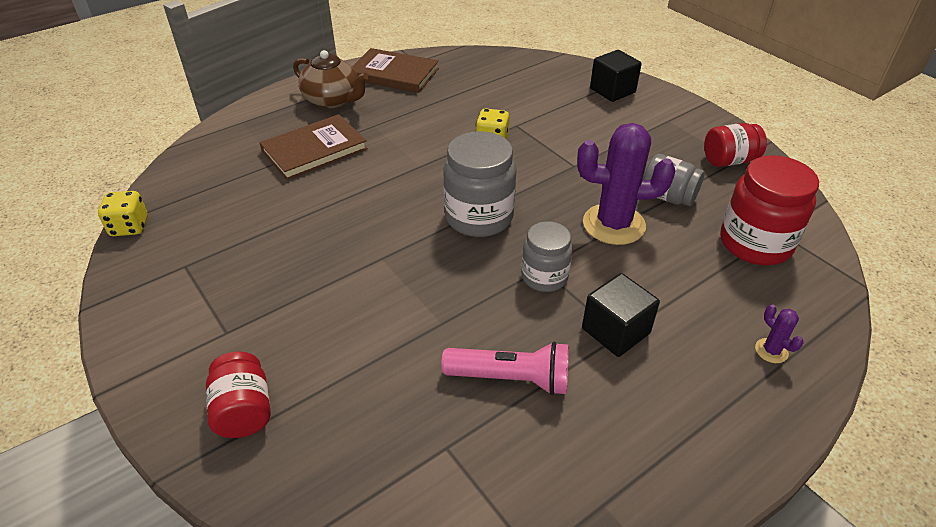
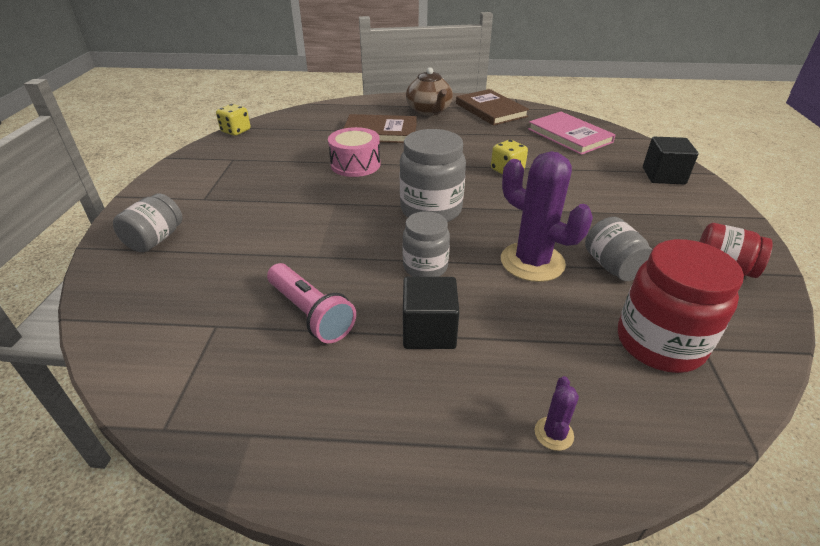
camera: 40 degrees right, 5 degrees down
(244, 411) = (155, 239): red jar -> grey jar
(341, 203) = (355, 164): none -> pink drum
(499, 77) = (569, 136): none -> pink book

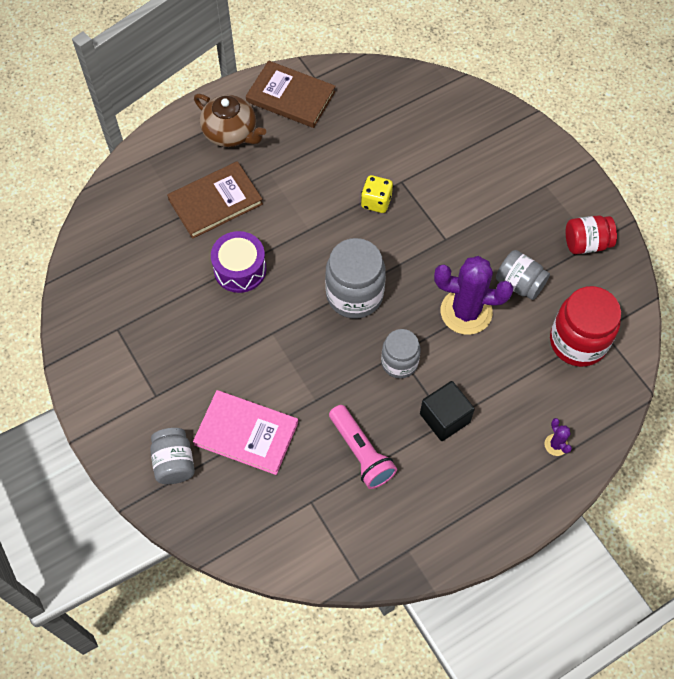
camera: 35 degrees left, 25 degrees up
(236, 131) = (67, 283): yellow dice -> none
(310, 313) = (361, 452): pink flashlight -> pink flashlight turned 45 degrees clockwise
(355, 164) = (240, 269): pink drum -> purple drum
(569, 136) = (394, 109): pink book -> pink book (246, 433)
(663, 176) = (502, 138): black cube -> none

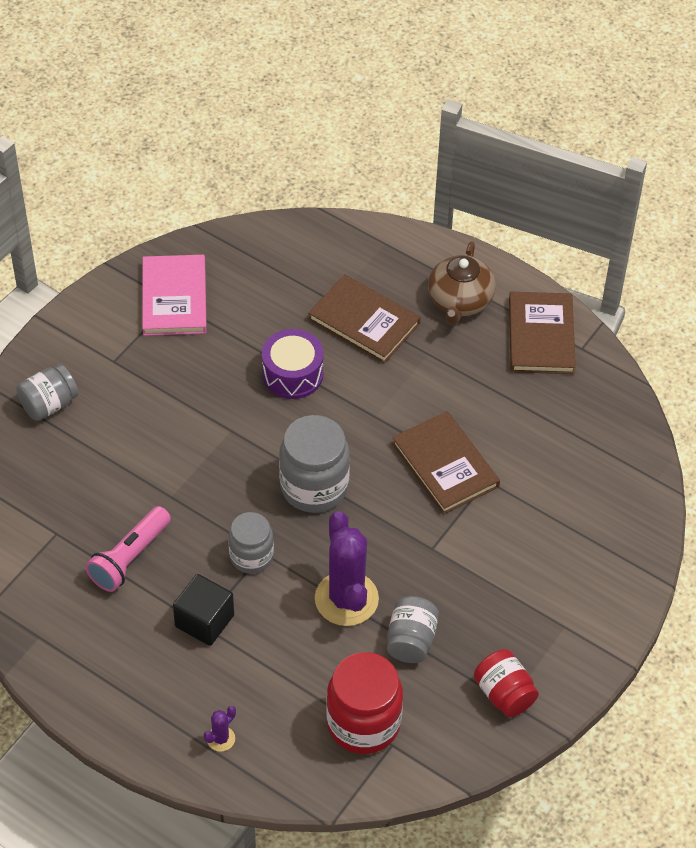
camera: 65 degrees right, 10 degrees down
(246, 433) = (106, 451): pink book -> pink book (174, 298)
(376, 202) = (445, 465): yellow dice -> brown book

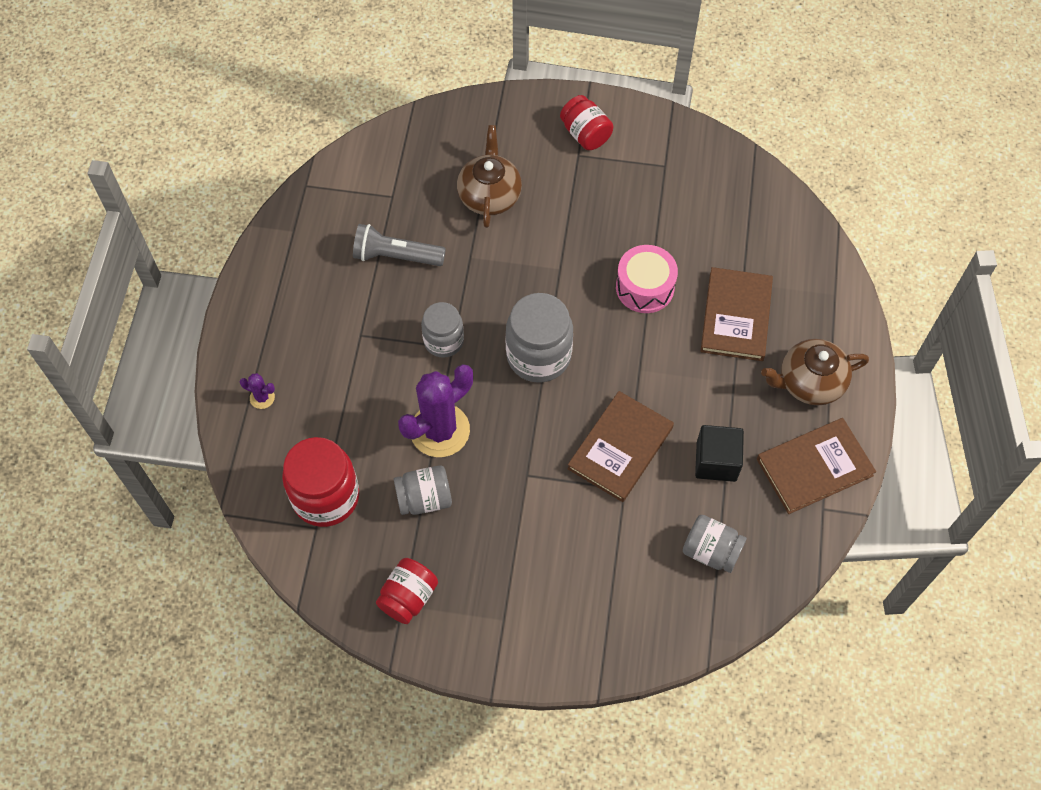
camera: 65 degrees right, 10 degrees up
(49, 404) = (509, 132): grey jar -> grey jar (711, 551)
(94, 345) = (585, 134): none -> red jar
(111, 451) = (489, 195): none -> brown teapot
(129, 558) = (396, 256): pink flashlight -> grey flashlight
(174, 298) = (668, 166): pink book -> none
(204, 621) = (365, 335): black cube -> black cube (716, 461)
(292, 374) = (645, 287): purple drum -> pink drum

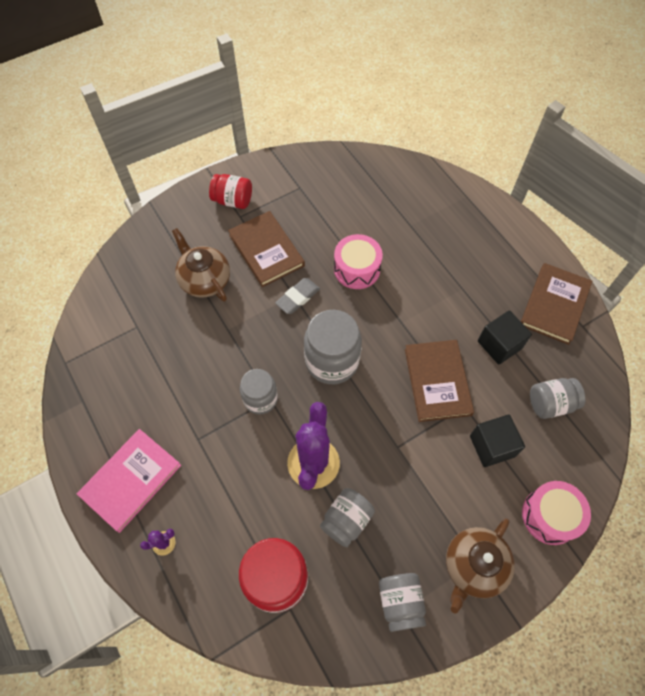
camera: 40 degrees left, 0 degrees up
(278, 327) = (131, 480): none -> pink book
(396, 256) = (175, 365): grey flashlight -> none
(408, 597) = (400, 602): red jar -> grey jar
(561, 274) = (298, 298): none -> grey eraser
(608, 640) = (550, 516): none -> pink drum
(614, 542) = (492, 446): none -> black cube
(736, 316) = (426, 248): brown book -> brown book (266, 250)
(809, 382) = (503, 257): brown teapot -> brown teapot (474, 566)

